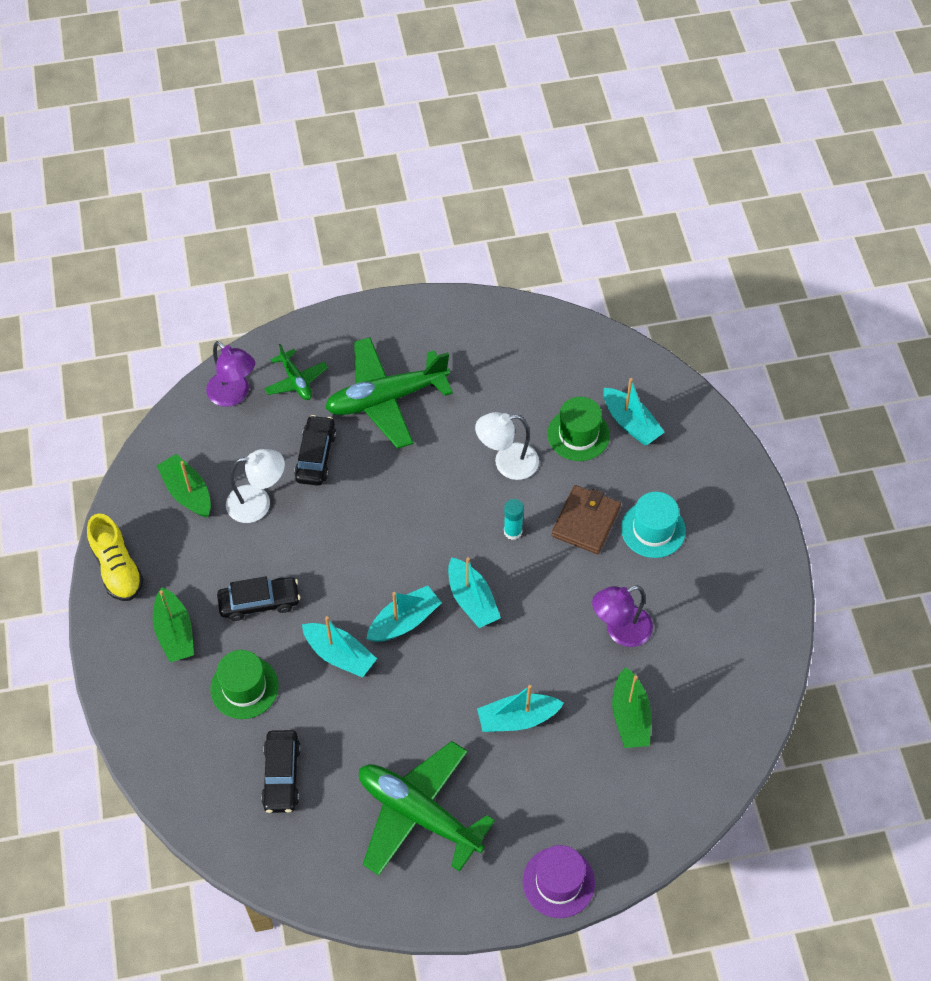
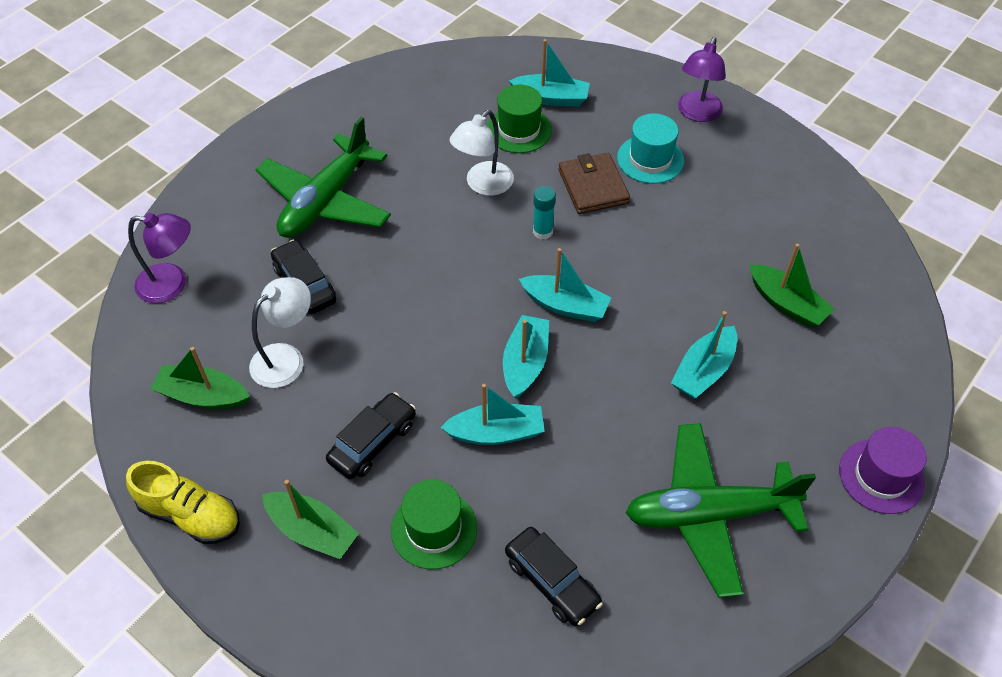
camera: 40 degrees left, 5 degrees down
(296, 381) = (224, 237): green plane -> none
(620, 631) = (707, 247): purple lamp -> purple lamp (697, 113)

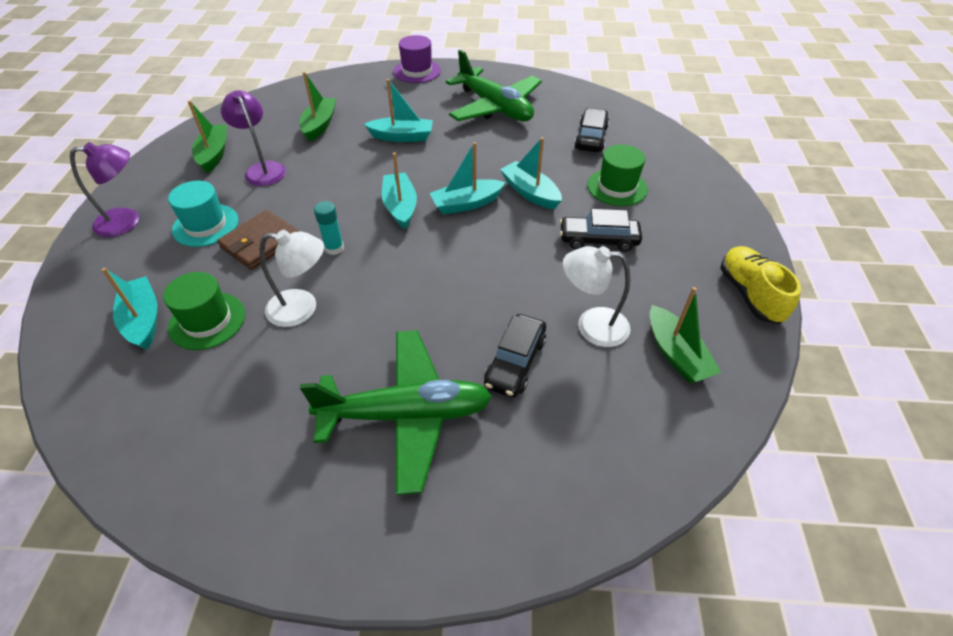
camera: 125 degrees left, 5 degrees down
(172, 284) = (613, 470): purple lamp -> purple lamp (263, 169)
(312, 531) = (682, 232): green boat -> green boat (214, 154)

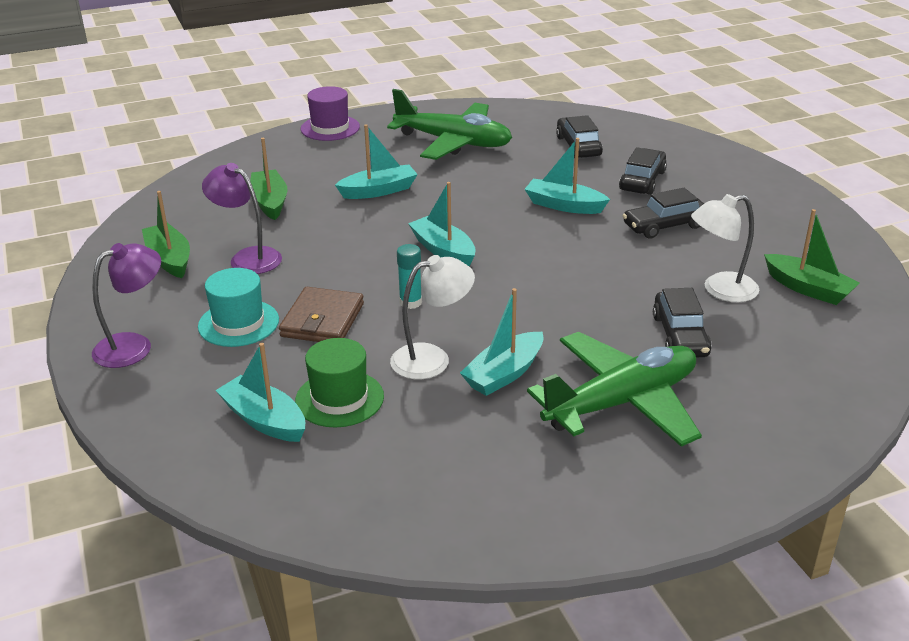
camera: 25 degrees left, 15 degrees down
(466, 204) = (509, 230): turquoise boat -> turquoise boat (504, 374)
(617, 187) = (642, 181): green hat -> black car
(750, 294) = (828, 230): yellow shoe -> none

